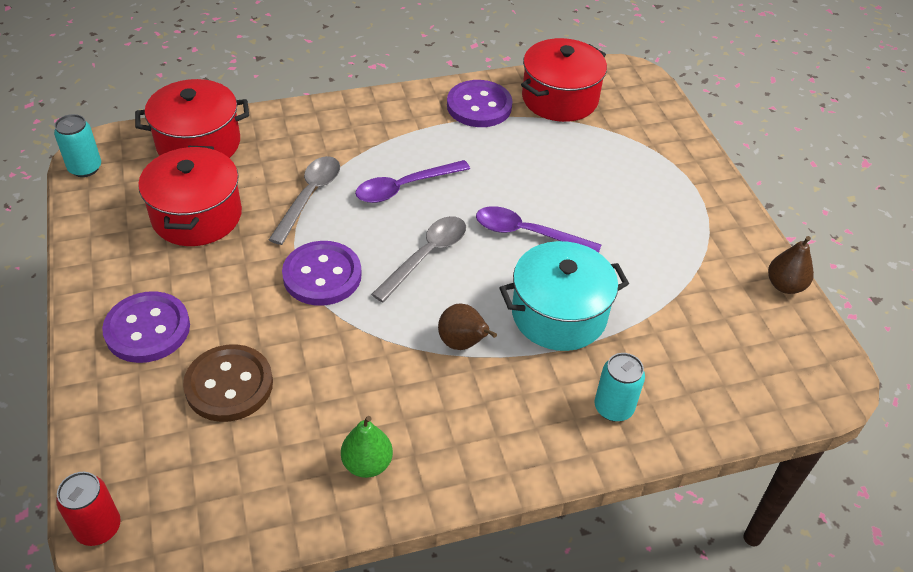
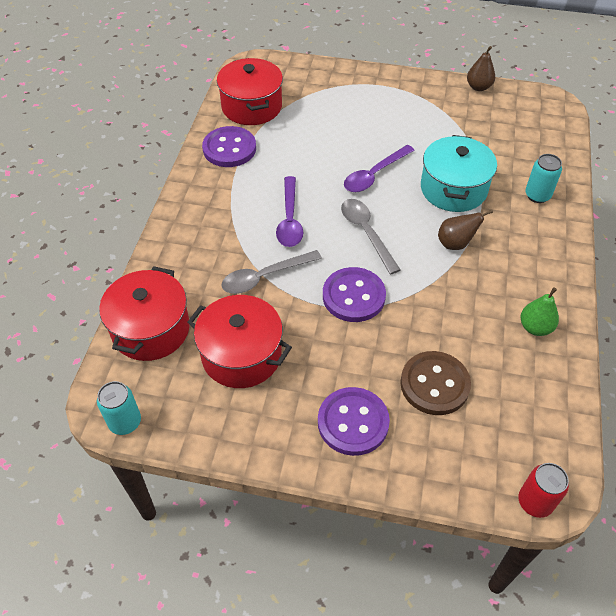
camera: 60 degrees left, 5 degrees up
(309, 196) = (264, 277): grey spoon -> grey spoon turned 75 degrees counterclockwise

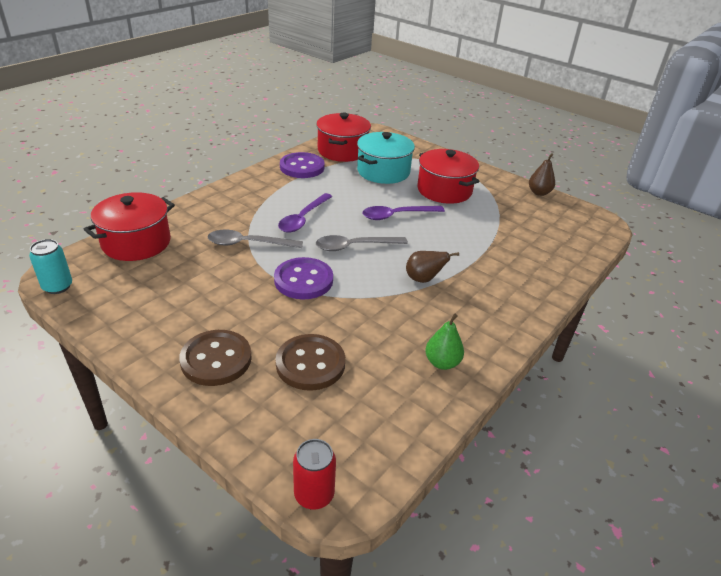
camera: 25 degrees right, 15 degrees down
(241, 355) = (180, 282): red pot -> red pot (444, 190)
(353, 422) = (216, 359): purple button -> brown button
(366, 233) = (354, 246): grey spoon -> grey spoon turned 105 degrees counterclockwise
(453, 189) = (456, 245): turquoise pot -> turquoise pot (383, 171)
(537, 195) = (530, 275): turquoise can -> none

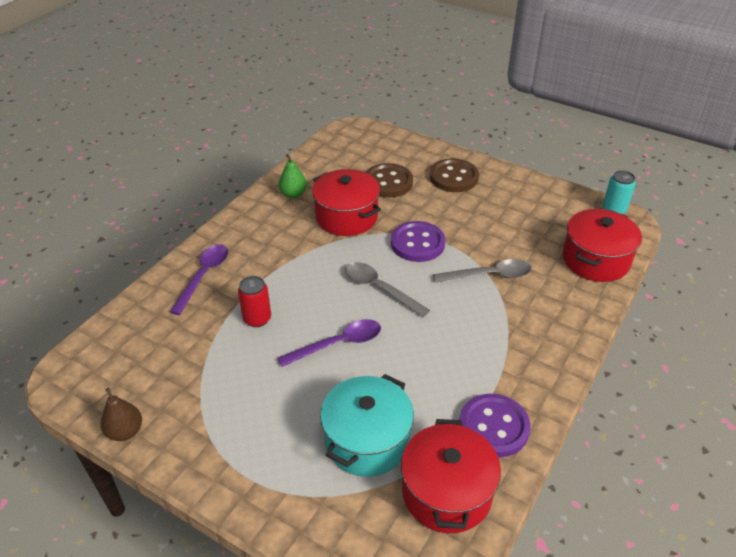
camera: 175 degrees right, 5 degrees up
(303, 218) = (448, 320): purple spoon -> purple spoon (204, 276)
(314, 494) = (365, 128): red can -> red can (257, 319)
(354, 246) = (380, 288): grey spoon -> grey spoon turned 120 degrees counterclockwise
(423, 279) = (306, 260): brown pear -> none
(444, 190) = (272, 409): red pot -> red pot (346, 217)

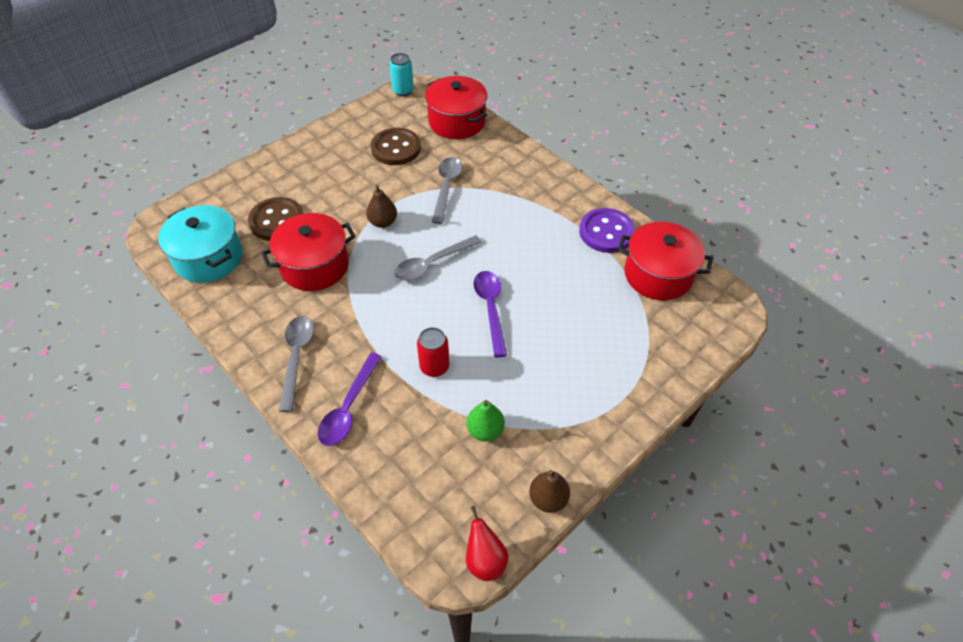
camera: 75 degrees left, 10 degrees up
(65, 396) = (485, 560): none -> red pear
(204, 276) = (348, 407): purple spoon -> purple spoon turned 105 degrees counterclockwise
(247, 234) = (296, 357): none -> grey spoon
(293, 194) = (248, 303): green pear -> green pear (485, 430)
(367, 440) = (601, 311): turquoise pot -> turquoise pot (208, 258)
(417, 243) = (383, 222): purple button -> brown pear
(453, 177) = (299, 171): brown button -> brown button (396, 148)

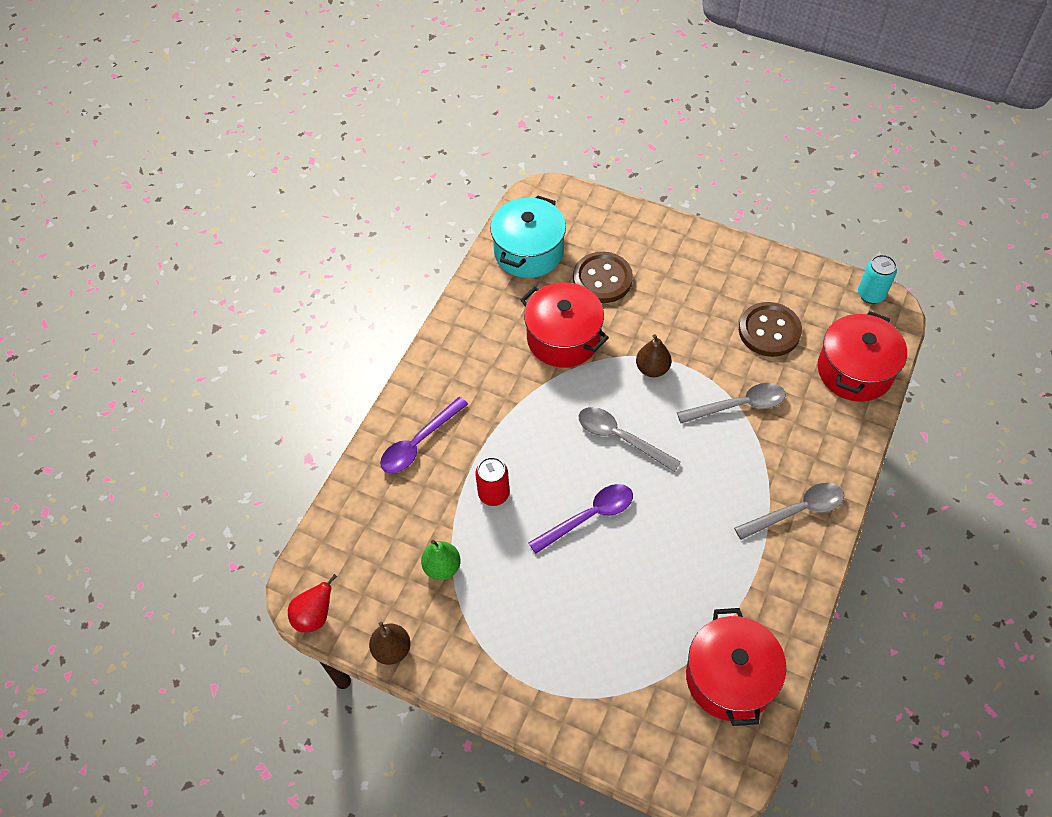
camera: 70 degrees right, 5 degrees up
(296, 357) = (452, 377): grey spoon -> grey spoon (796, 511)
(348, 407) = (419, 443): purple spoon -> purple spoon turned 45 degrees counterclockwise
(606, 232) = (766, 598): purple button -> none

